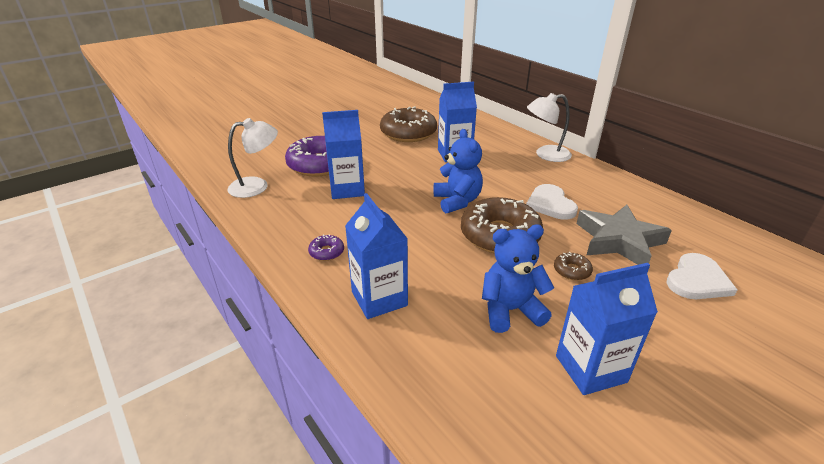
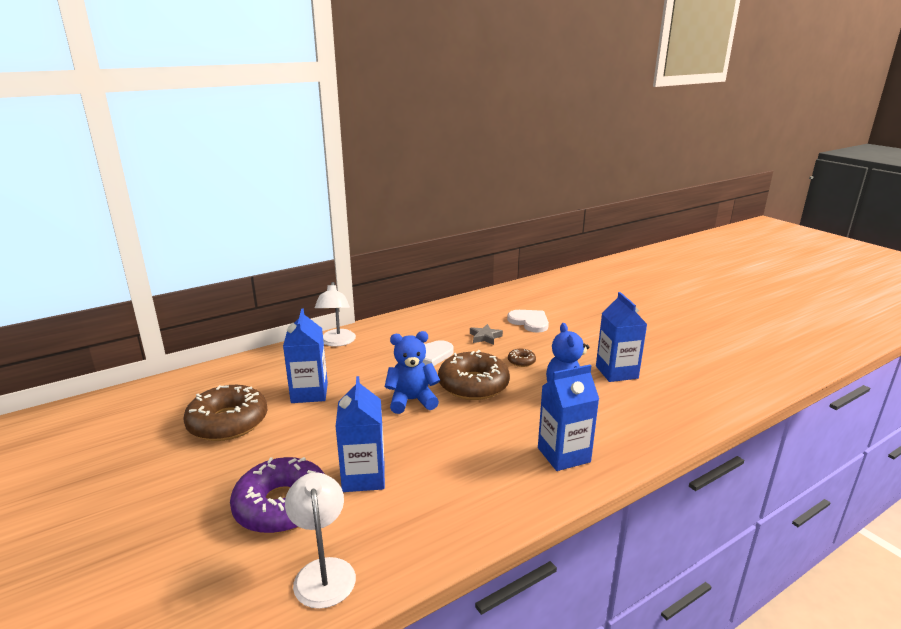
camera: 85 degrees left, 10 degrees down
(326, 252) = (494, 490): purple donut -> none
(619, 241) = (485, 337): grey star -> grey star, size x0.50

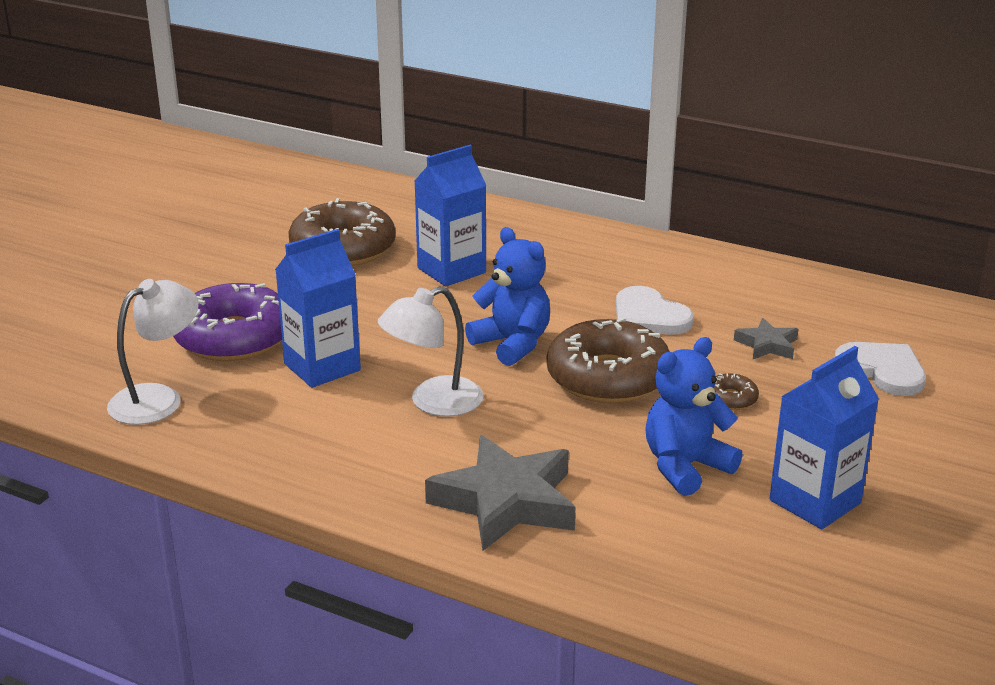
camera: 60 degrees right, 5 degrees up
(337, 342) = (594, 240): white lamp -> white lamp (433, 402)
(529, 322) = (882, 370): white heart -> white heart turned 60 degrees counterclockwise
(563, 455) = (506, 502): blue carton -> grey star

